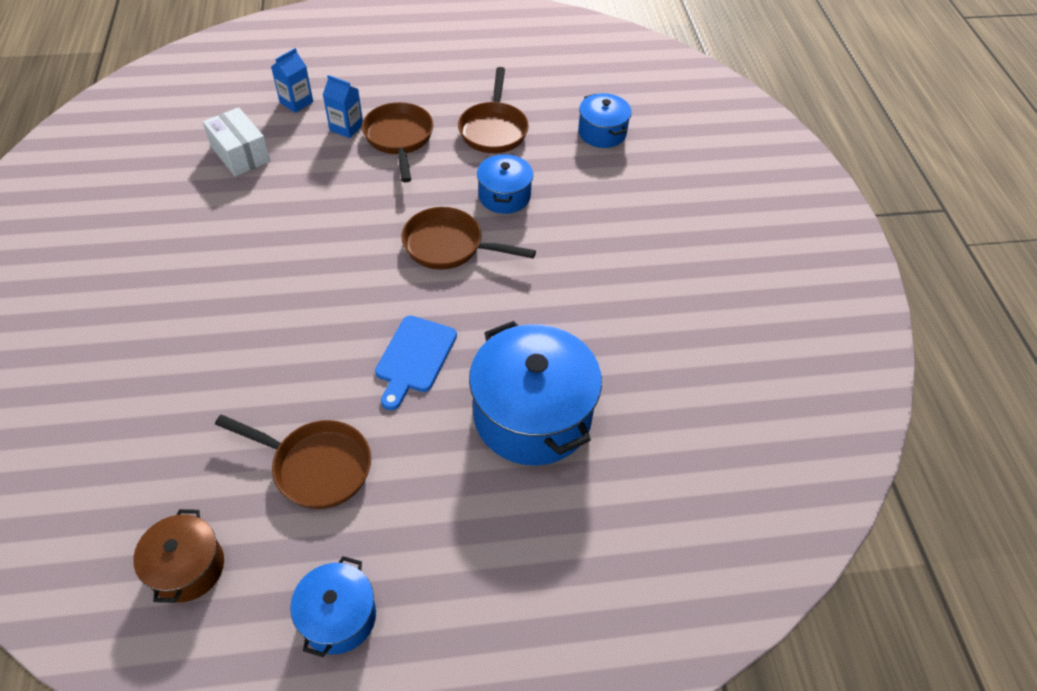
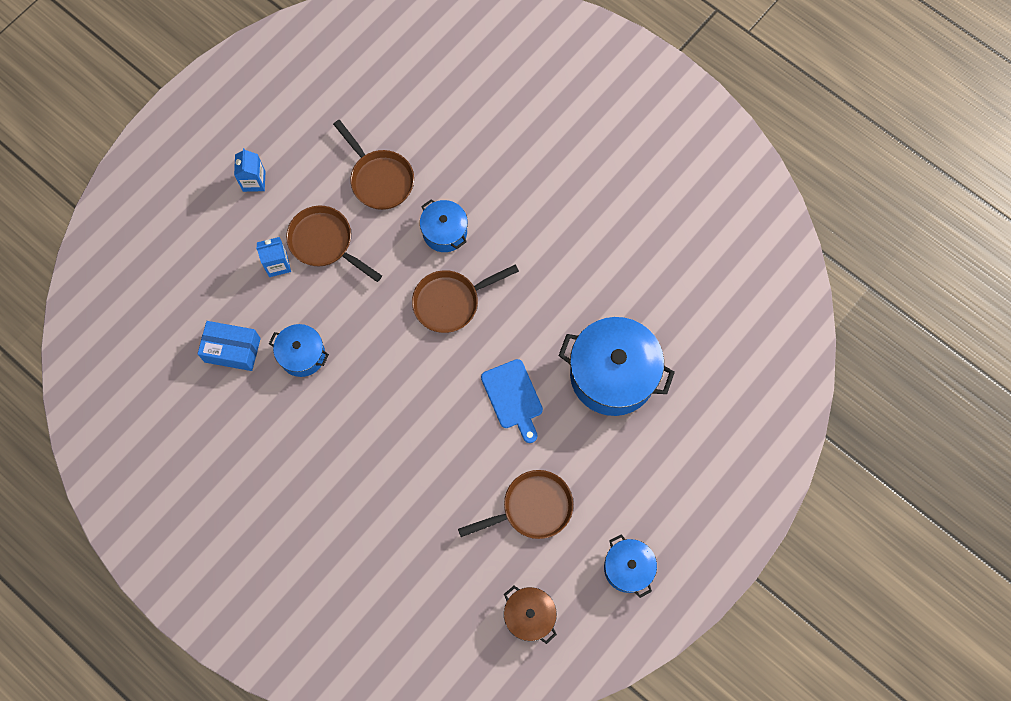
camera: 40 degrees left, 20 degrees up
(240, 154) = (232, 350): white box -> blue box
(296, 102) = (215, 272): blue carton -> blue carton (254, 181)
(602, 133) = (454, 120): blue pot -> blue pot (302, 355)

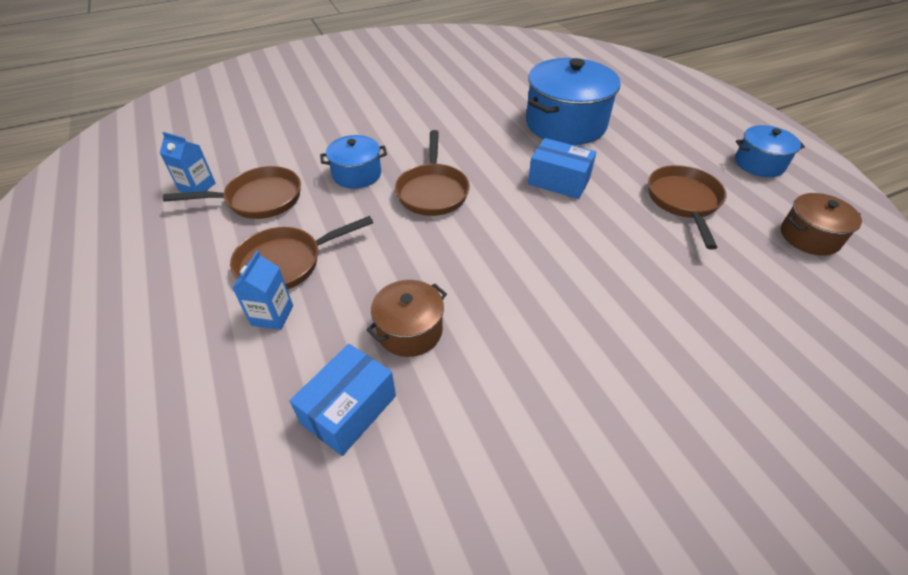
camera: 65 degrees left, 25 degrees down
(254, 181) = (145, 302): blue carton -> blue carton (197, 187)
(302, 355) = (410, 330): blue pot -> brown pot
(513, 397) = (559, 181): blue cutting board -> blue box

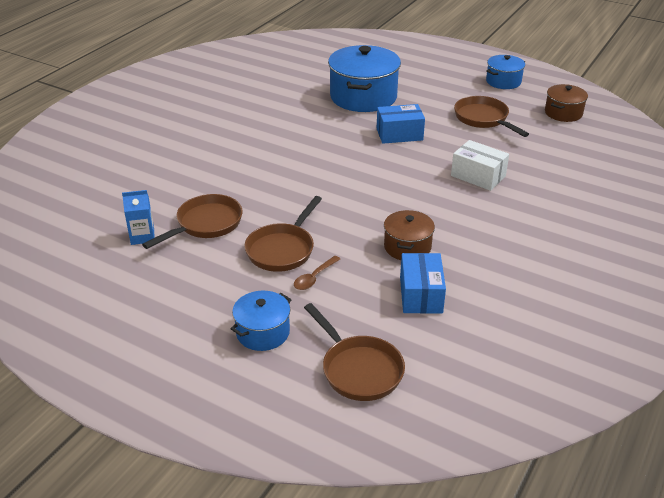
camera: 35 degrees left, 10 degrees down
(272, 315) = (314, 278): blue carton -> brown spoon
(357, 174) = (257, 181): blue pot -> blue pot (263, 332)
(432, 191) = (325, 171): brown pan -> brown pan (358, 369)
(598, 275) = (478, 176): none -> white box

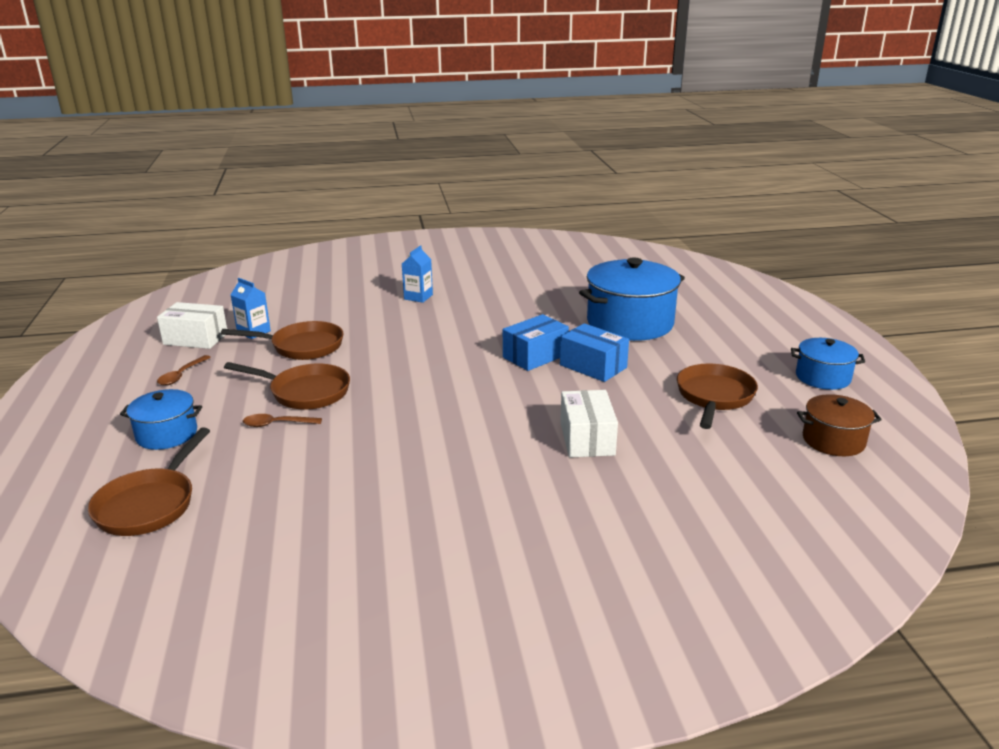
camera: 50 degrees right, 10 degrees down
(108, 268) = (195, 339): none -> white box
(169, 296) = (181, 375): none -> brown spoon
(200, 146) = (418, 297): none -> blue carton
(282, 249) = (305, 392): brown pan -> brown pan turned 150 degrees counterclockwise
(407, 247) = (388, 451): brown pot -> none
(421, 295) = (310, 491): blue box -> blue box (535, 356)

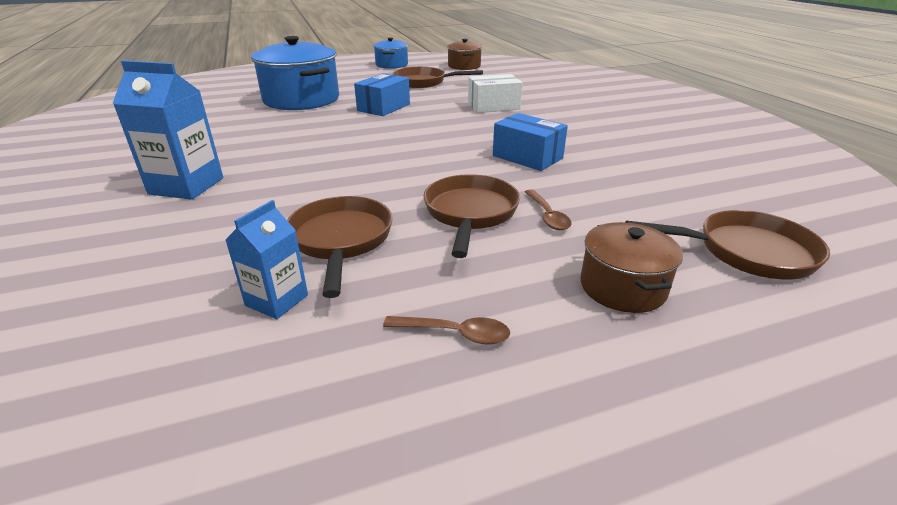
camera: 100 degrees left, 5 degrees up
(167, 434) = (622, 287): blue pot -> brown pot
(195, 339) = (296, 370): white box -> none
(418, 297) = (186, 186): blue carton -> blue carton, size x1.67
(535, 356) = (366, 124): blue box -> blue box (527, 157)

